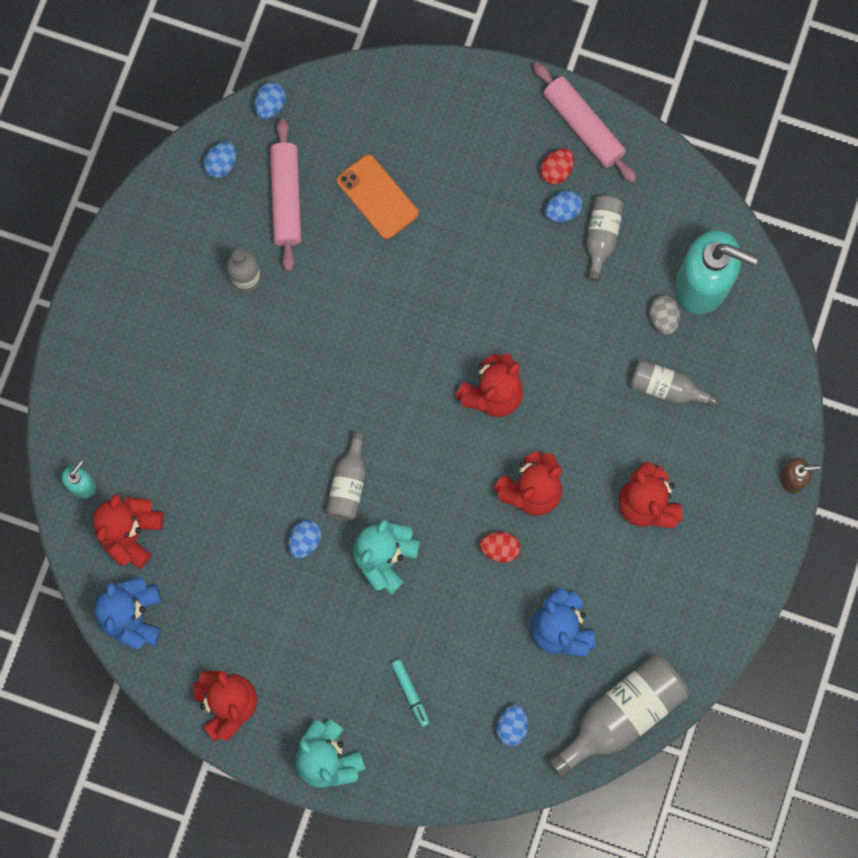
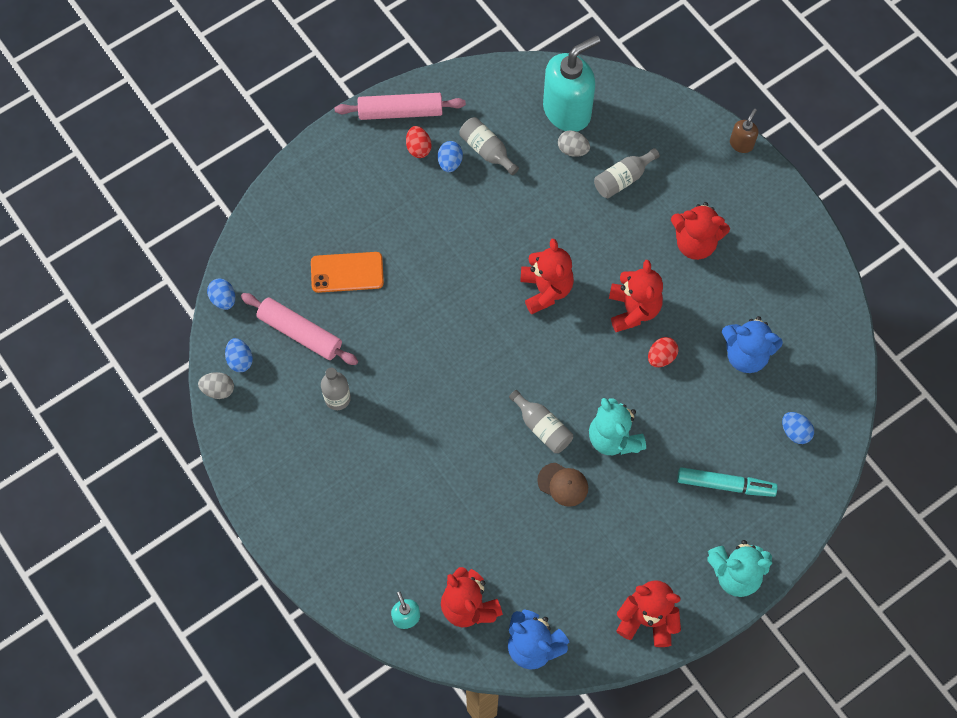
camera: 55 degrees left, 10 degrees down
(179, 166) = (218, 390): none -> grey egg
(305, 541) = (563, 484): blue egg -> brown cap
(410, 693) = (725, 485): turquoise marker -> turquoise marker, size x1.60
(621, 715) = (834, 355): grey bottle -> none

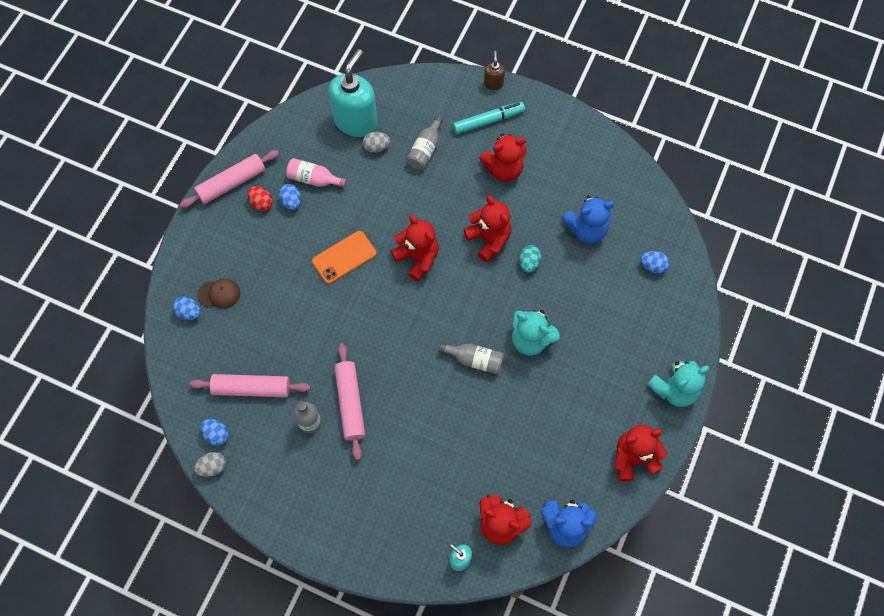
camera: 30 degrees left, 0 degrees up
(223, 299) = (176, 395): blue egg -> blue egg (189, 312)
(347, 272) = (261, 323): orange phone -> orange phone (344, 257)
(388, 401) = (350, 403): none -> pink rolling pin
(487, 150) = (314, 179): grey bottle -> pink bottle
(563, 484) = (515, 394): brown cap -> brown cap (219, 294)
(661, 357) = (529, 263): red egg -> turquoise egg
(725, 485) = (628, 330): turquoise marker -> turquoise marker (488, 121)

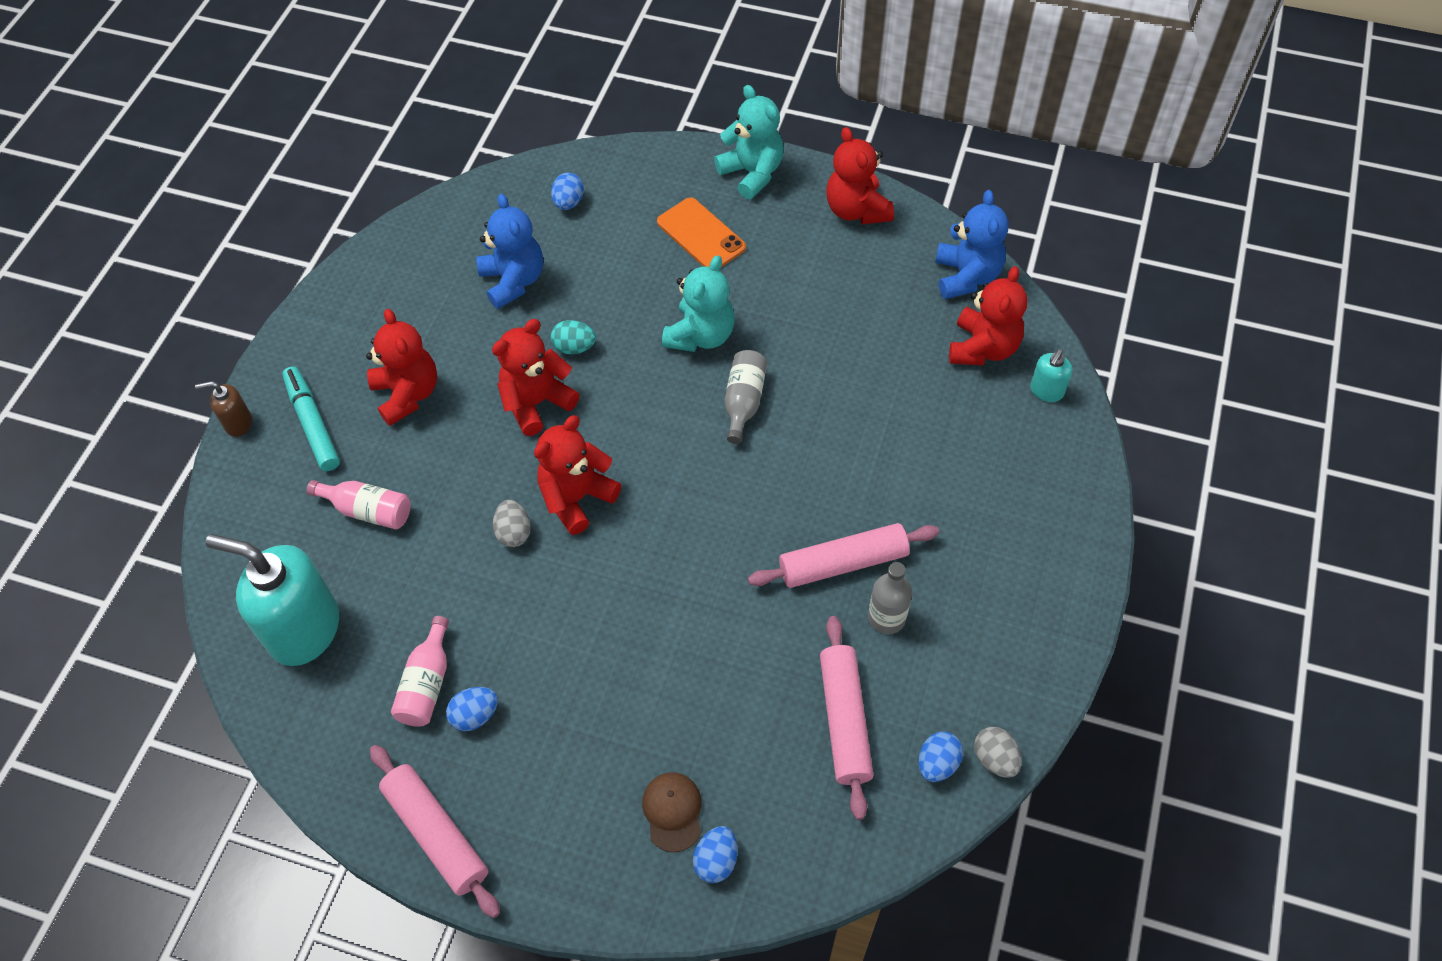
camera: 95 degrees left, 10 degrees down
(261, 203) = (479, 769): red egg -> none
(344, 257) = (583, 609): orange phone -> orange phone (701, 235)
(376, 147) = (361, 588): grey egg -> grey egg (514, 532)
(425, 150) = (368, 510): grey bottle -> pink bottle

